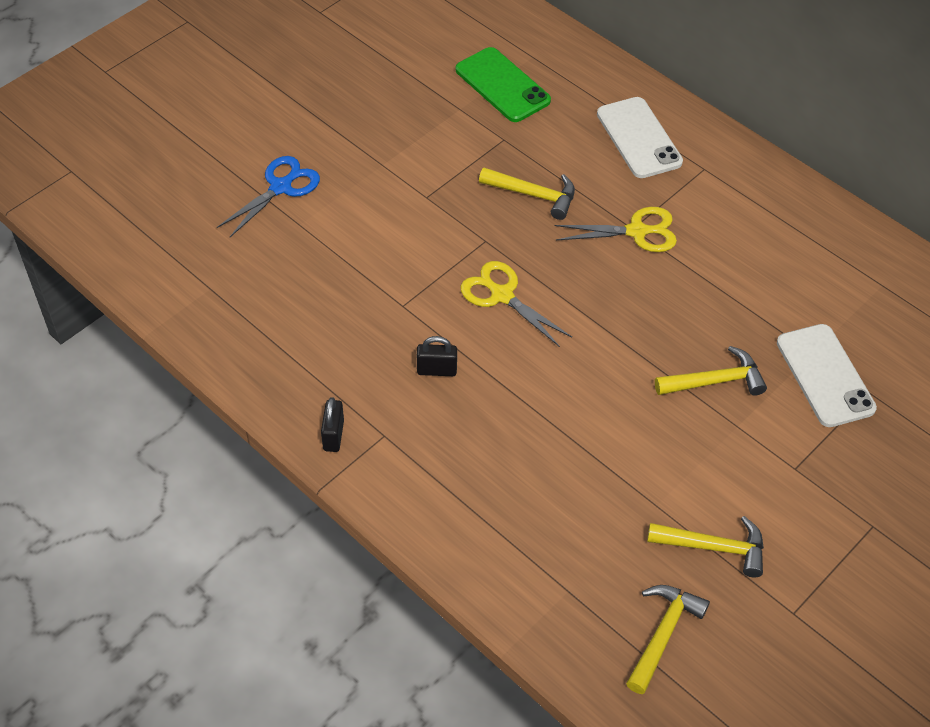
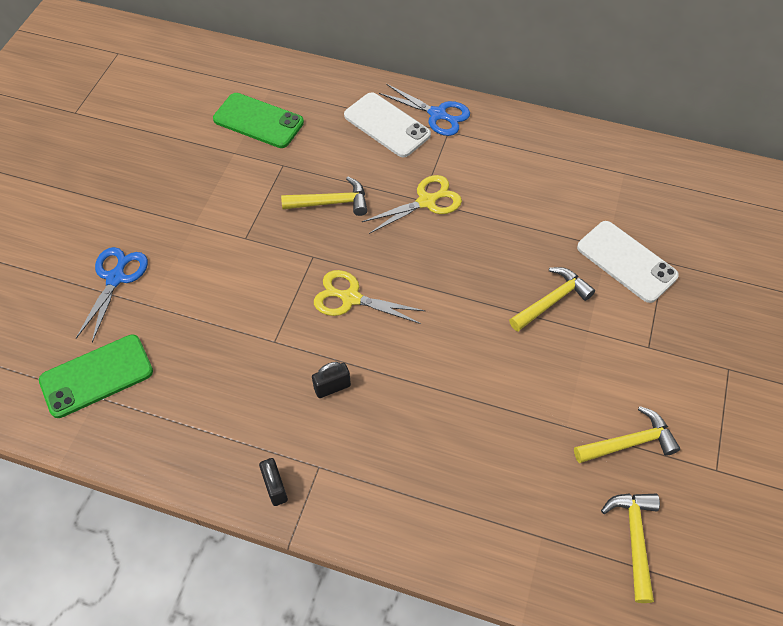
camera: 25 degrees left, 5 degrees up
(219, 269) = (97, 376): none -> green phone
(702, 146) = (437, 114): none -> blue scissors

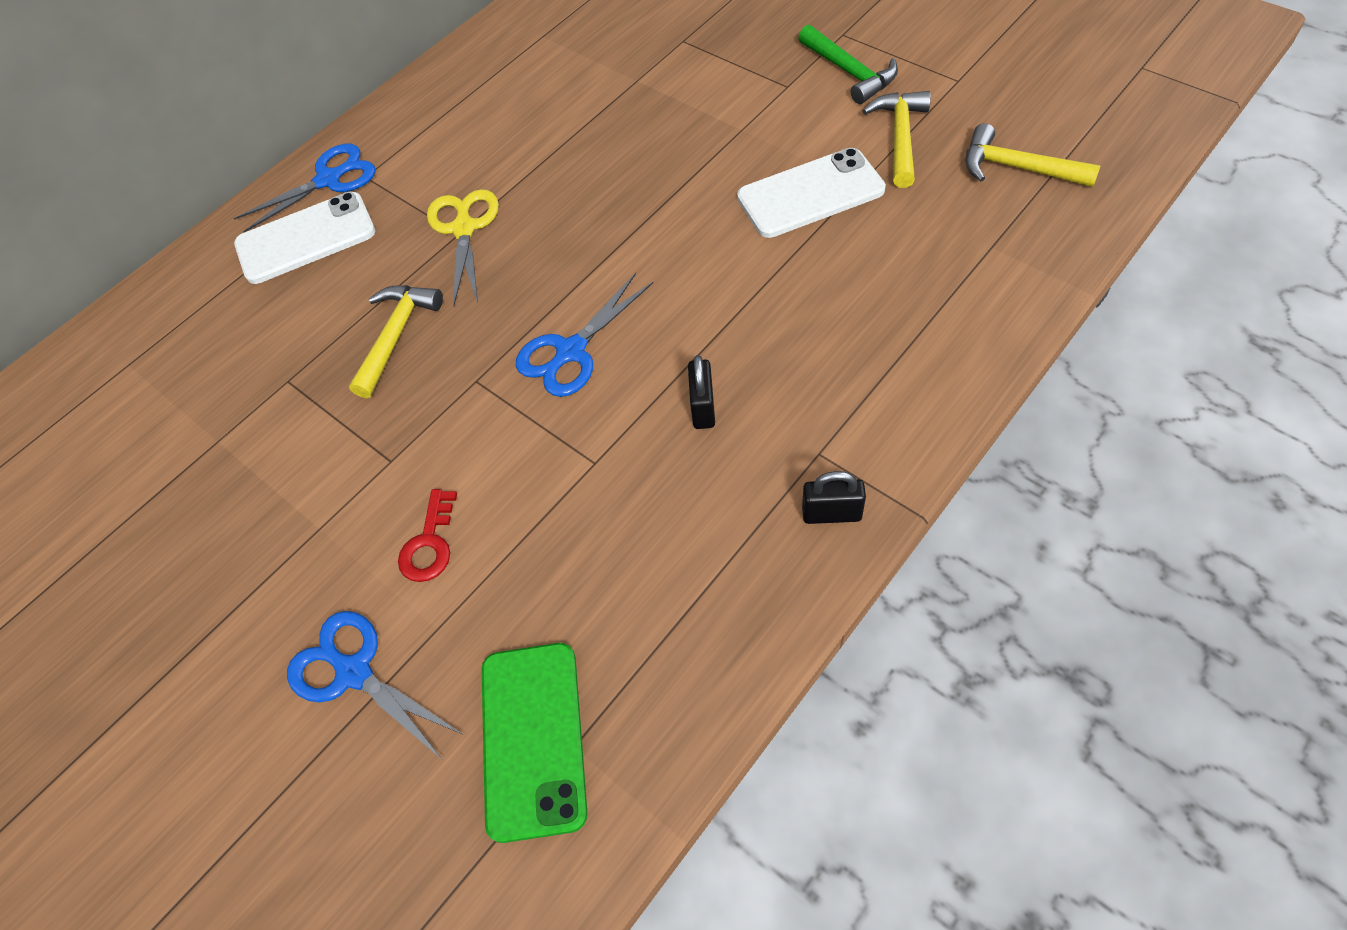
camera: 60 degrees left, 0 degrees up
(198, 280) = (429, 544): none -> red key
(258, 121) = (179, 393): green phone -> none
(351, 298) = (571, 351): yellow scissors -> blue scissors
(552, 300) = (684, 149): yellow hammer -> none
(626, 261) = (666, 70): white phone -> white phone (810, 194)
(685, 386) = (849, 72): none -> green hammer

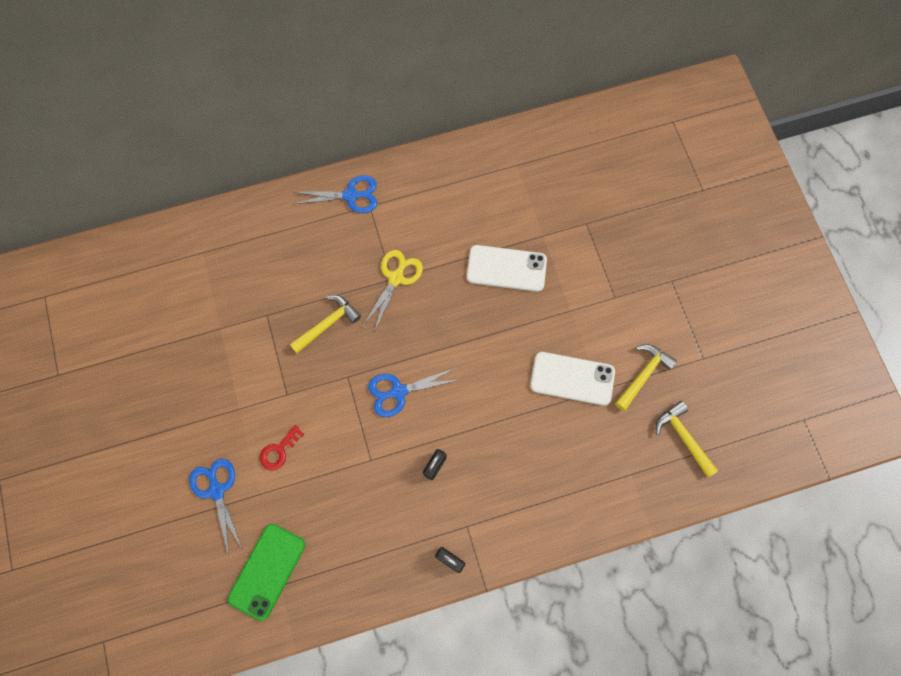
camera: 25 degrees right, 15 degrees up
(306, 238) = (319, 229): white phone -> white phone (506, 268)
(849, 72) = (653, 311): green hammer -> none

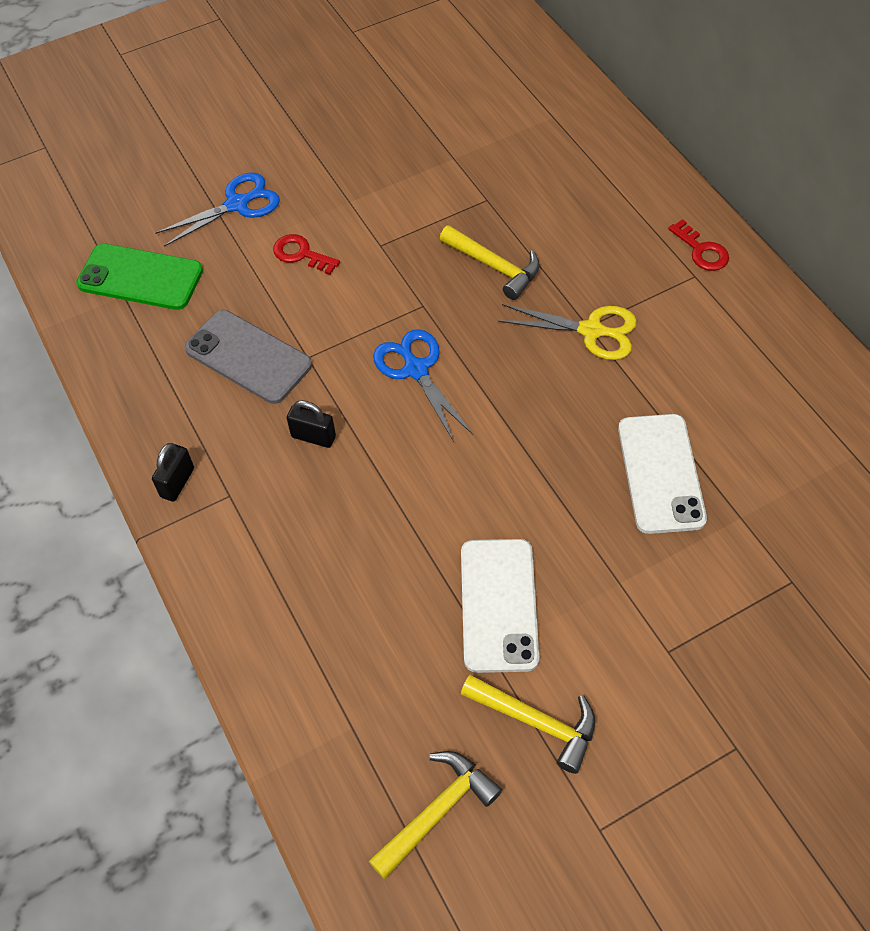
camera: 80 degrees right, 15 degrees down
(350, 196) = (701, 251): blue scissors -> red key
(360, 500) = (248, 357): none -> grey phone

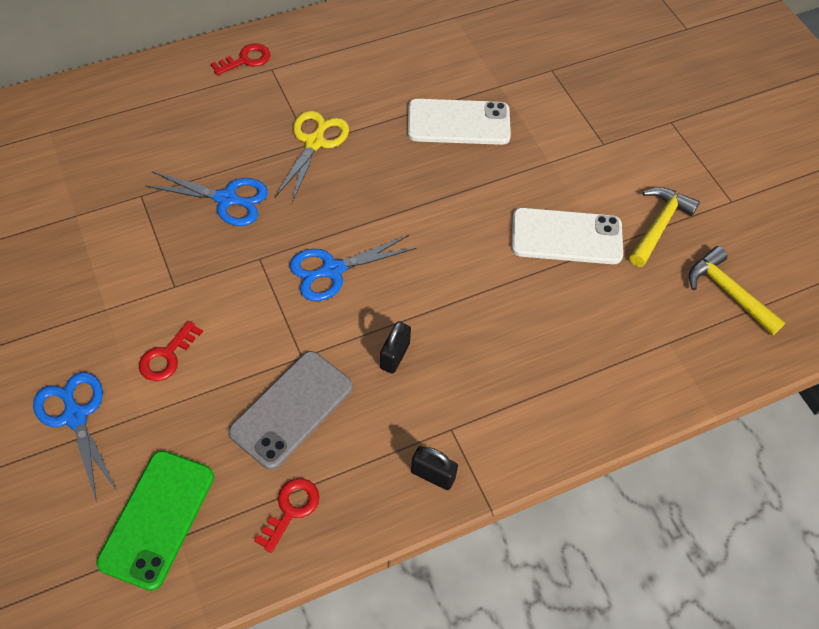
camera: 90 degrees left, 0 degrees up
(145, 371) = (291, 509): none -> red key
(494, 266) = (226, 199): yellow hammer -> blue scissors

